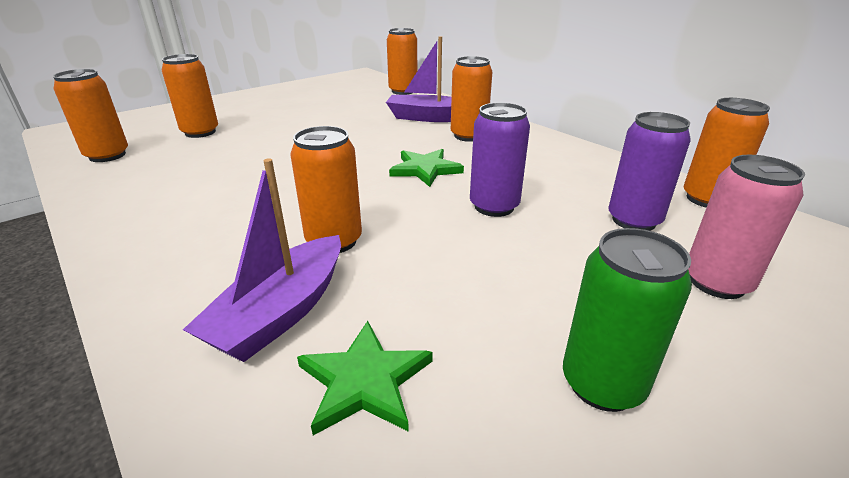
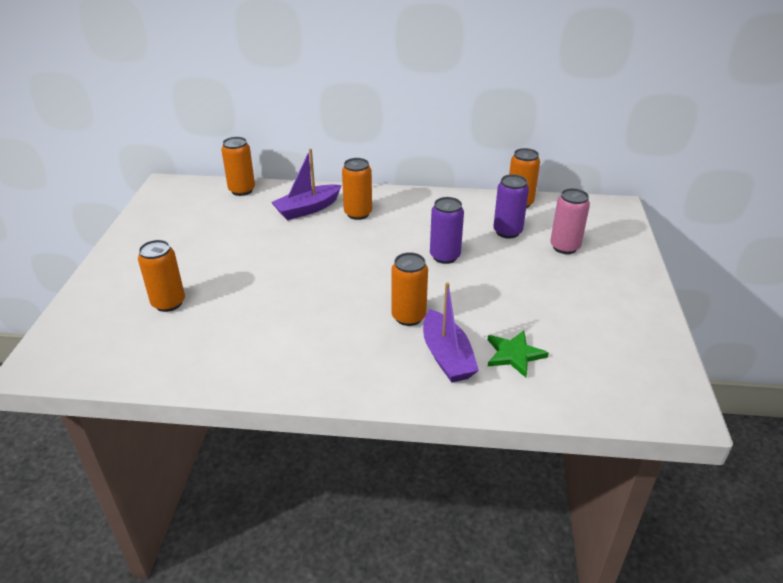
camera: 45 degrees left, 5 degrees up
(107, 155) = (145, 357): orange can -> none
(425, 169) = (376, 251): green star -> none
(602, 384) = (575, 307): green can -> none

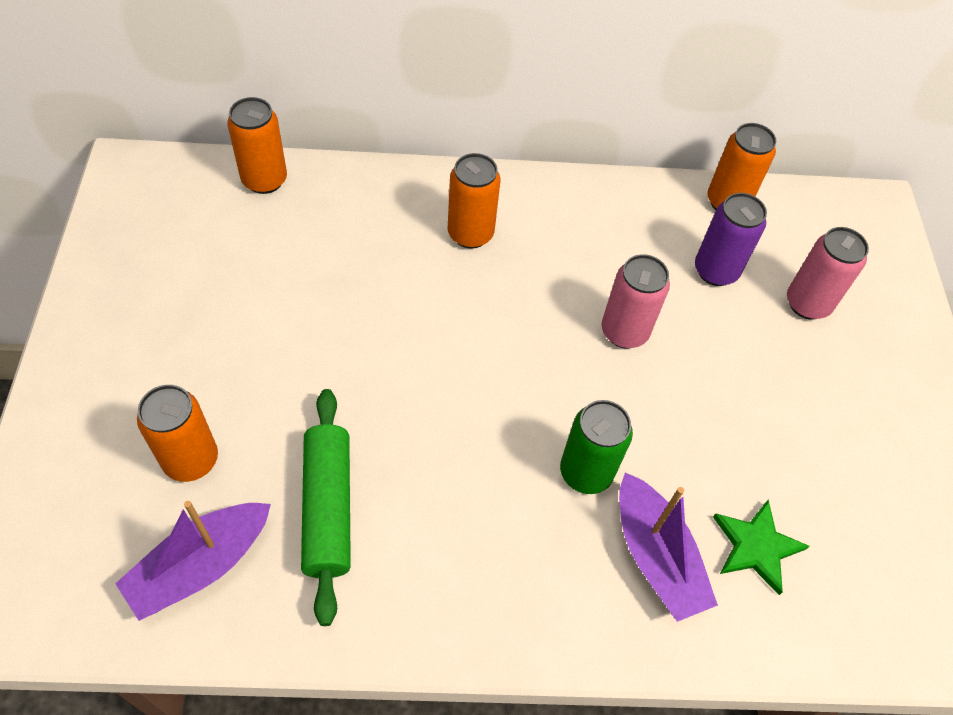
camera: 10 degrees left, 20 degrees up
(244, 326) = (328, 508): none -> green rolling pin
(307, 209) = (385, 225): purple boat -> purple boat (201, 566)
(408, 317) = (586, 472): orange can -> green can
(445, 256) = (624, 332): purple can -> pink can

